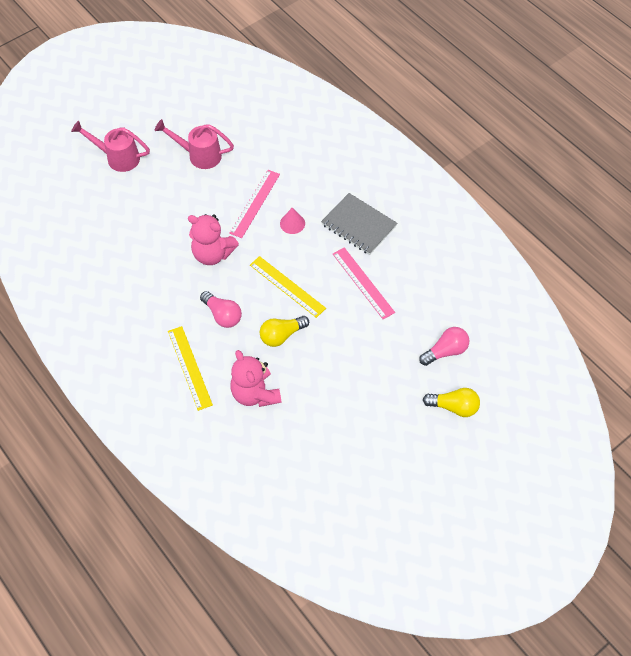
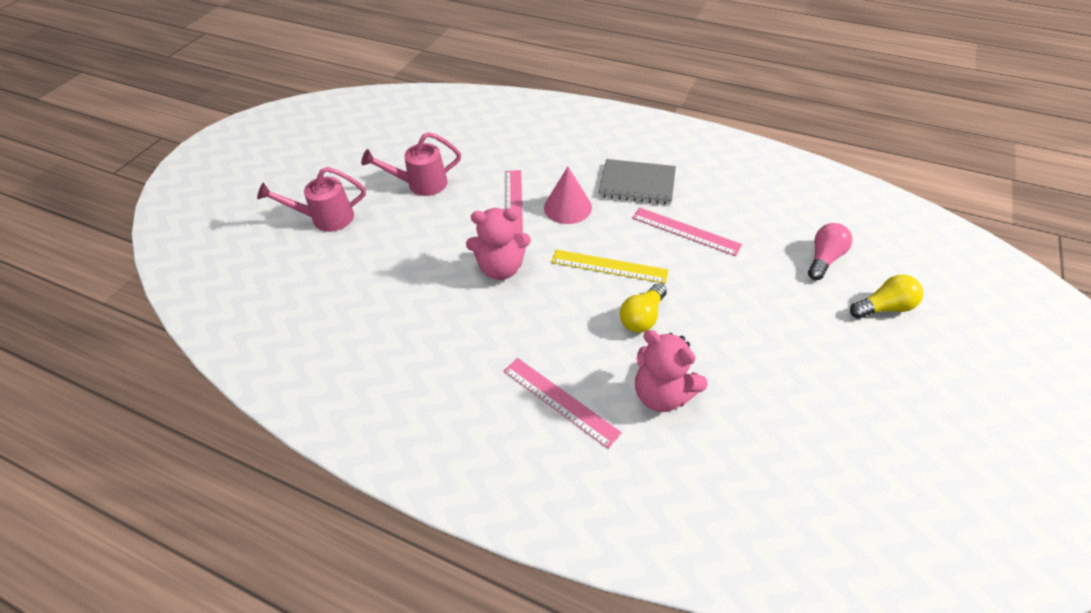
camera: 25 degrees left, 10 degrees down
(190, 367) = (560, 401): yellow ruler -> pink ruler
(222, 315) = (558, 325): pink light bulb -> none
(292, 223) = (567, 207): pink cone -> pink cone, size x1.58

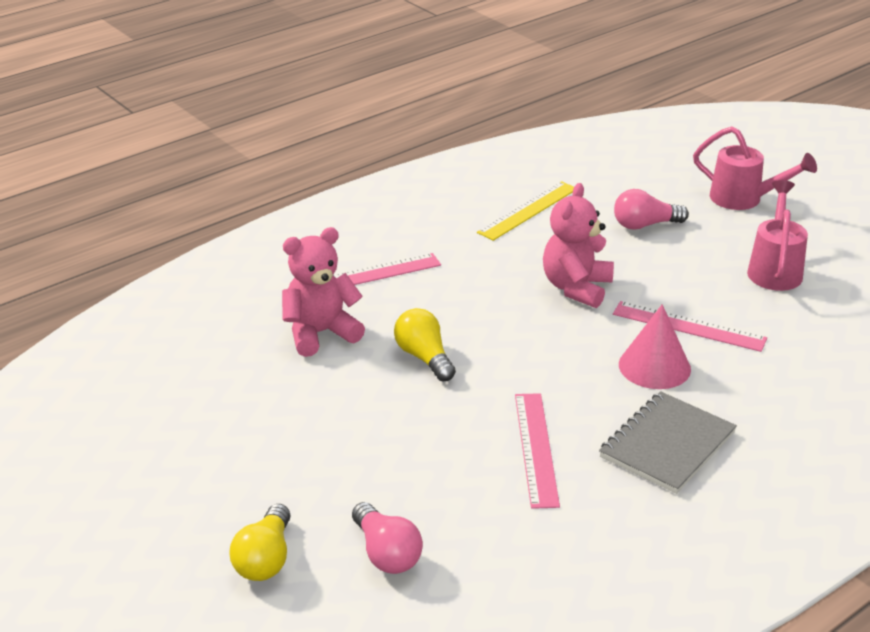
camera: 115 degrees right, 15 degrees down
(326, 218) = (743, 199): pink watering can -> pink watering can turned 105 degrees clockwise
(390, 259) = (645, 225): none -> pink light bulb
(609, 266) = (521, 362): yellow ruler -> yellow ruler (528, 210)
(685, 231) = (536, 448): pink ruler -> pink ruler turned 60 degrees counterclockwise

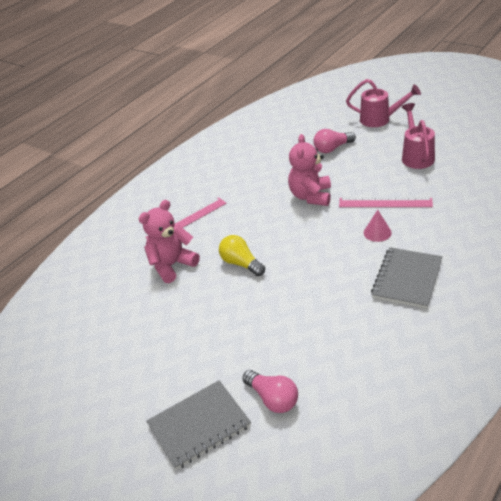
camera: 10 degrees left, 5 degrees up
(265, 559) = (199, 426): yellow light bulb -> grey notebook
(528, 210) = (262, 157): yellow ruler -> none
(536, 448) = (332, 303): pink ruler -> none
(654, 366) = (377, 232): pink cone -> pink cone, size x0.63

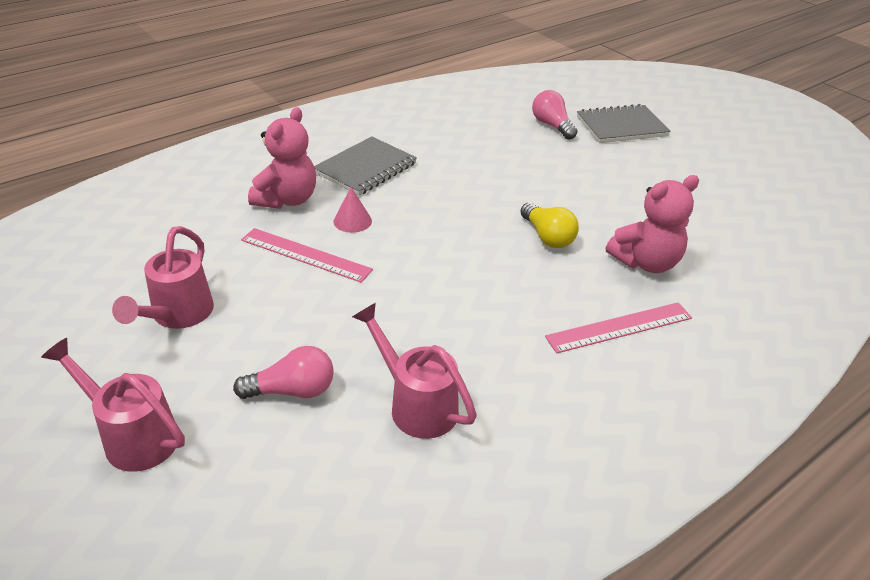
camera: 170 degrees left, 0 degrees up
(275, 160) = (416, 404): none -> pink watering can
(311, 196) = (400, 301): pink teddy bear -> pink teddy bear (287, 200)

